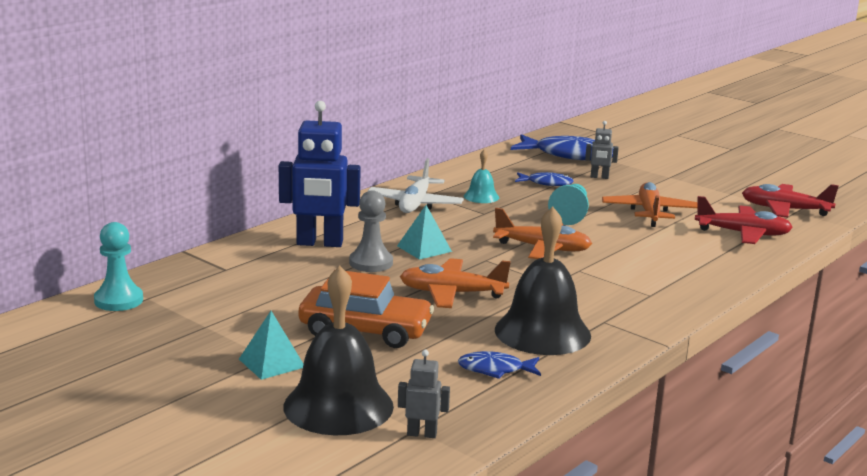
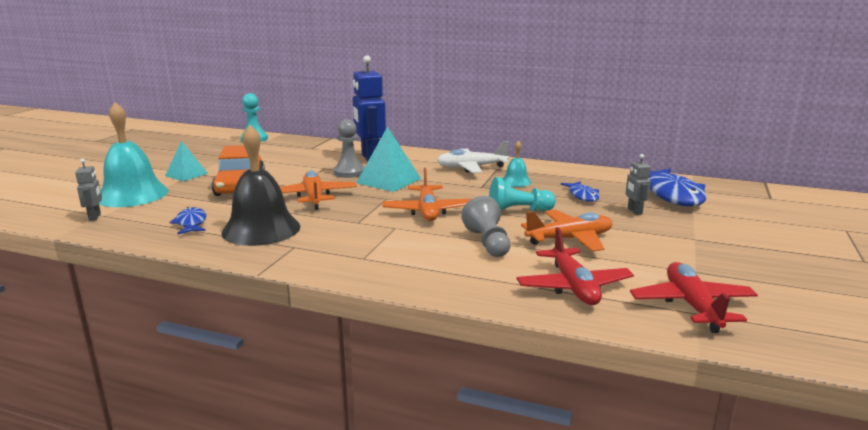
camera: 70 degrees right, 0 degrees up
(338, 406) = (132, 194): black bell -> turquoise bell
(424, 248) = (388, 180): turquoise pyramid -> turquoise pyramid, size x1.54
(641, 241) = (488, 243): none -> grey pawn

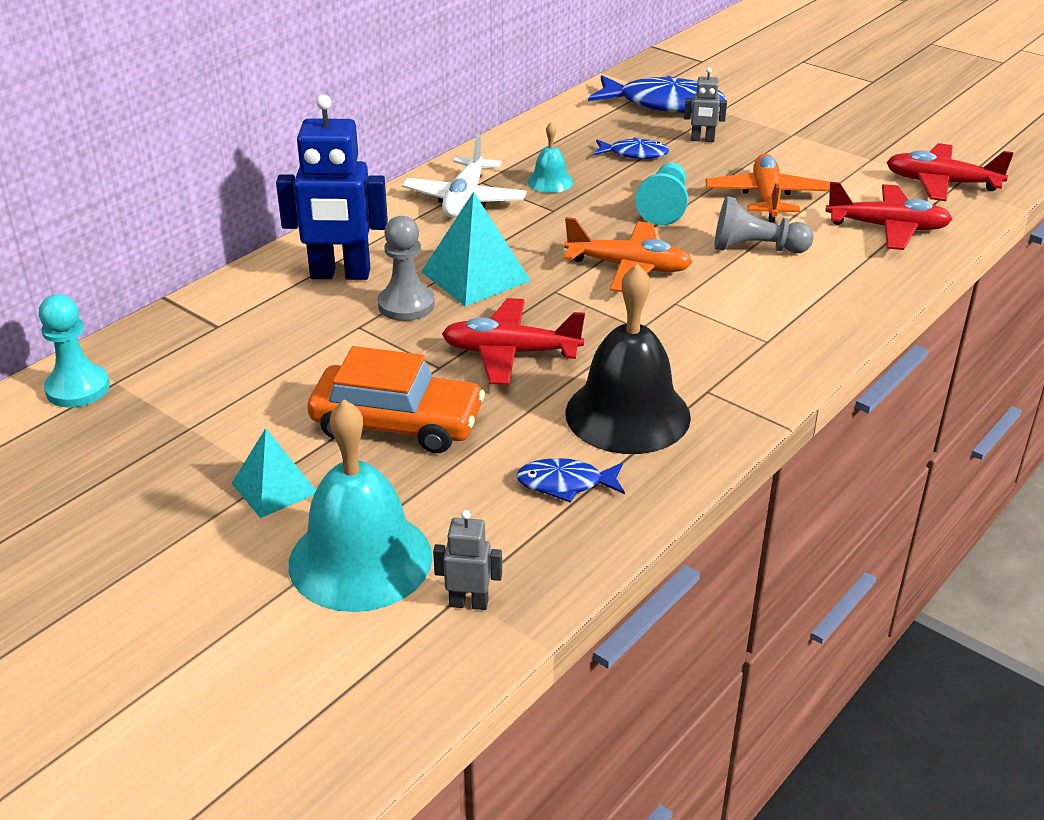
camera: 70 degrees left, 15 degrees up
(314, 197) = (510, 353): orange plane -> red plane

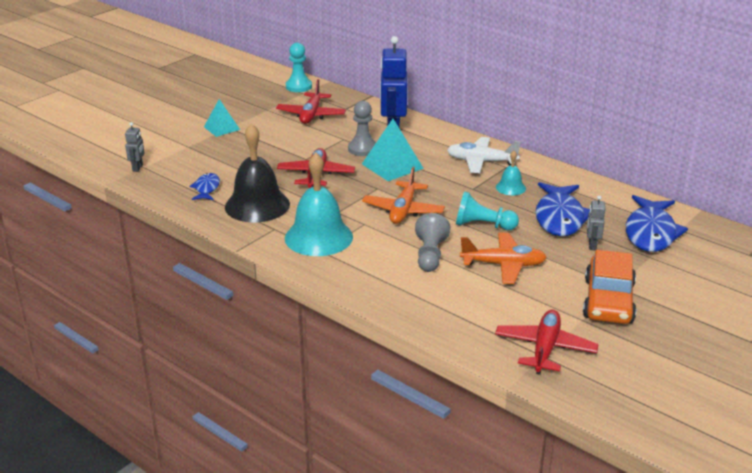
camera: 90 degrees right, 5 degrees down
(360, 559) = (171, 146): turquoise bell -> turquoise bell (318, 237)
(397, 423) = (261, 150): orange car -> orange car (608, 301)
(634, 154) = (559, 218): blue fish -> blue fish, size x1.91
(887, 228) = (465, 312): red plane -> red plane (311, 115)

